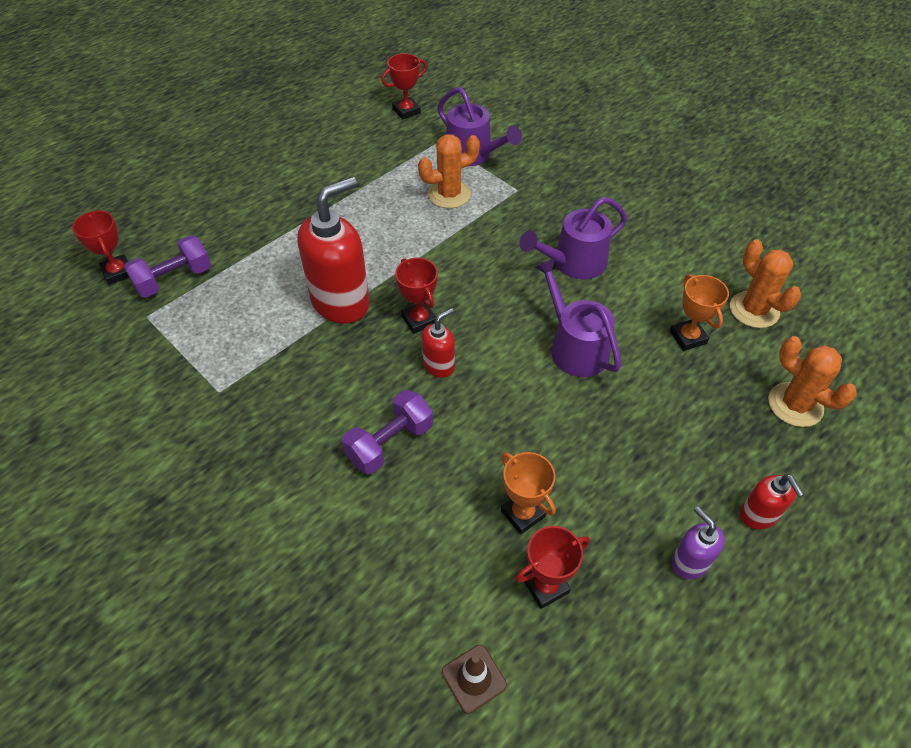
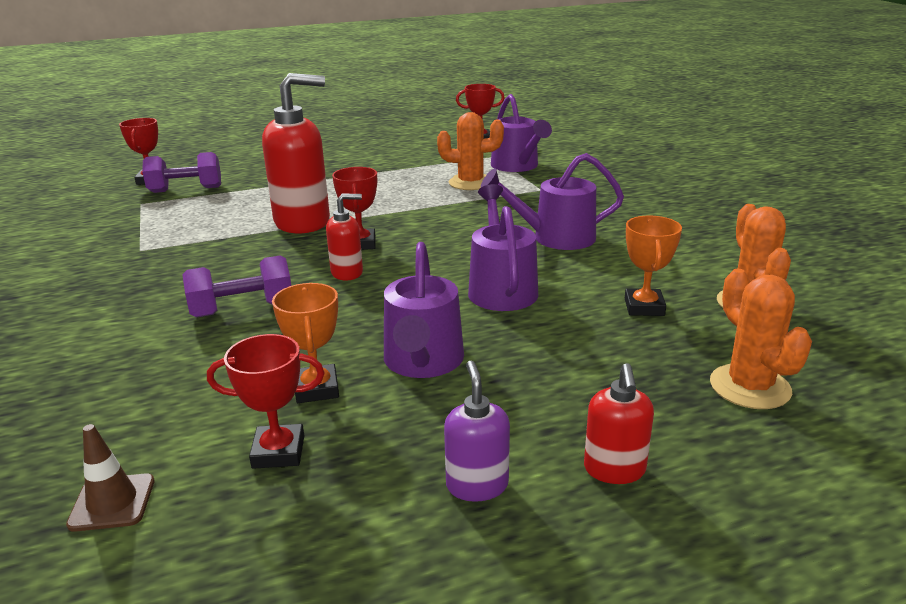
camera: 25 degrees right, 25 degrees down
(576, 456) = (423, 362): none -> purple watering can

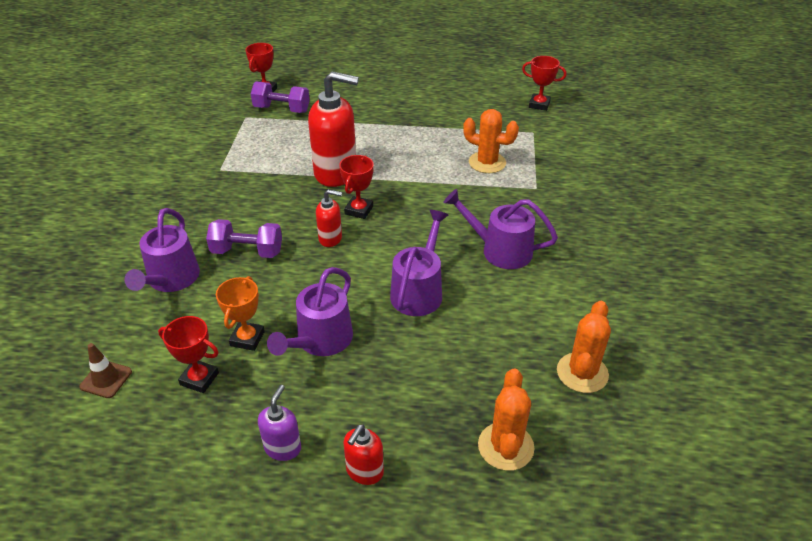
camera: 25 degrees right, 15 degrees up
(517, 166) = (541, 152): purple watering can -> purple watering can (171, 279)
(644, 307) = (501, 346): orange trophy -> none

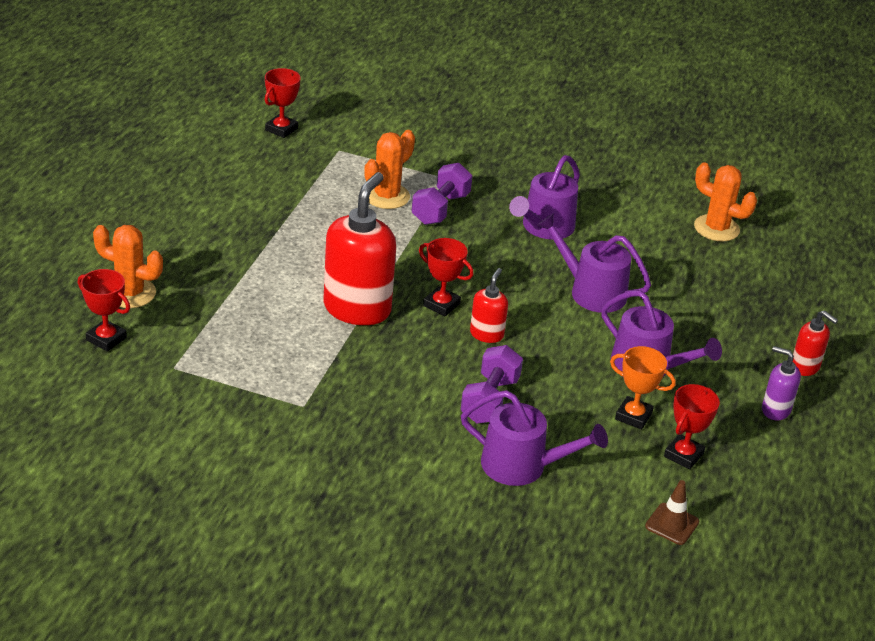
camera: 80 degrees left, 5 degrees down
(282, 109) = (172, 330): purple dumbbell -> purple dumbbell (440, 209)
(505, 446) = (788, 288): orange cactus -> orange cactus (130, 293)

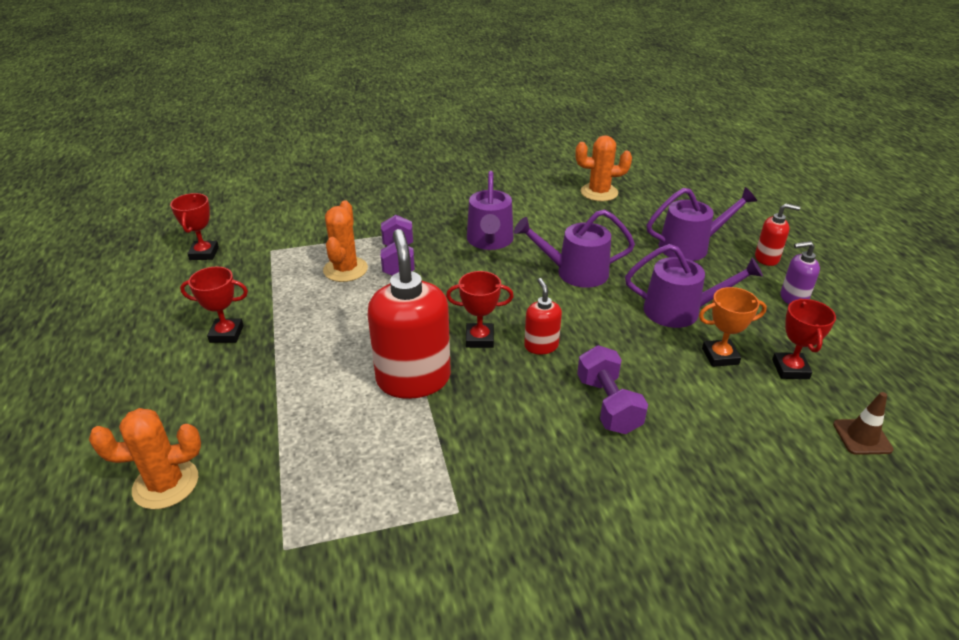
camera: 30 degrees left, 0 degrees up
(106, 339) = (175, 559): red trophy -> red trophy (226, 334)
(522, 466) = (702, 454): purple watering can -> purple watering can (689, 246)

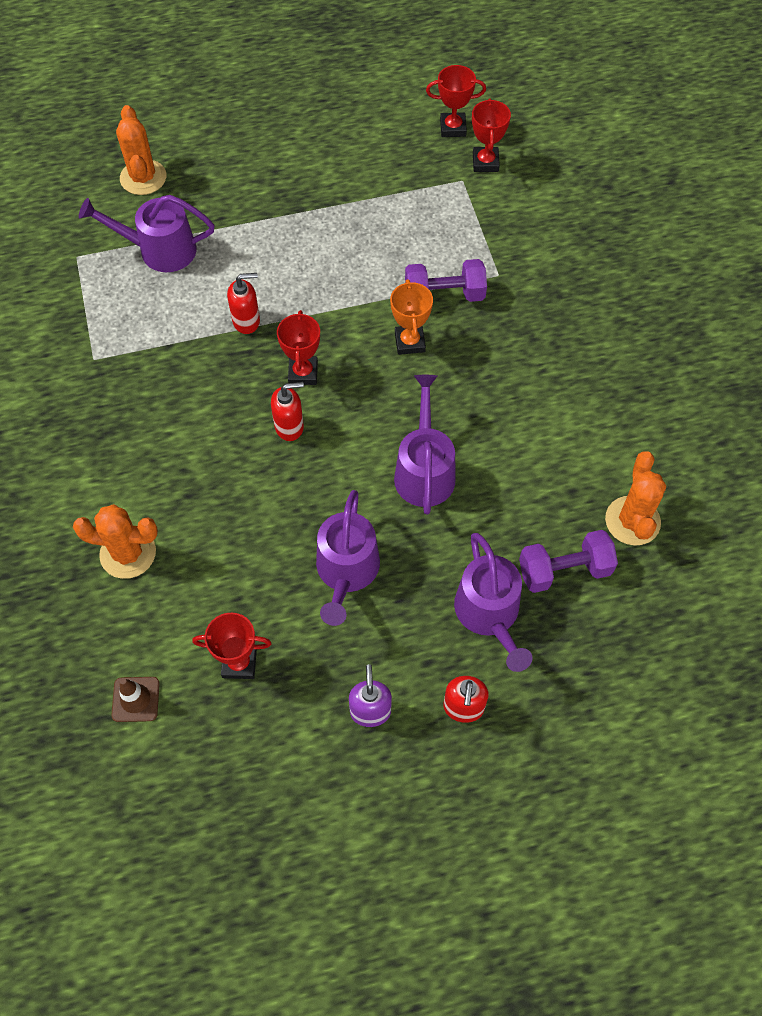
camera: 90 degrees right, 25 degrees up
(226, 334) = (317, 174): red trophy -> red trophy (485, 162)
(345, 269) = (425, 249): orange cactus -> orange cactus (128, 553)
(413, 379) = (246, 321): red soap dispenser -> red soap dispenser, size x0.50
(490, 241) = (492, 384): purple watering can -> purple watering can (160, 250)
(608, 405) = (199, 477): purple dumbbell -> purple dumbbell (564, 570)
(720, 356) = (264, 596): orange trophy -> orange trophy (409, 342)

